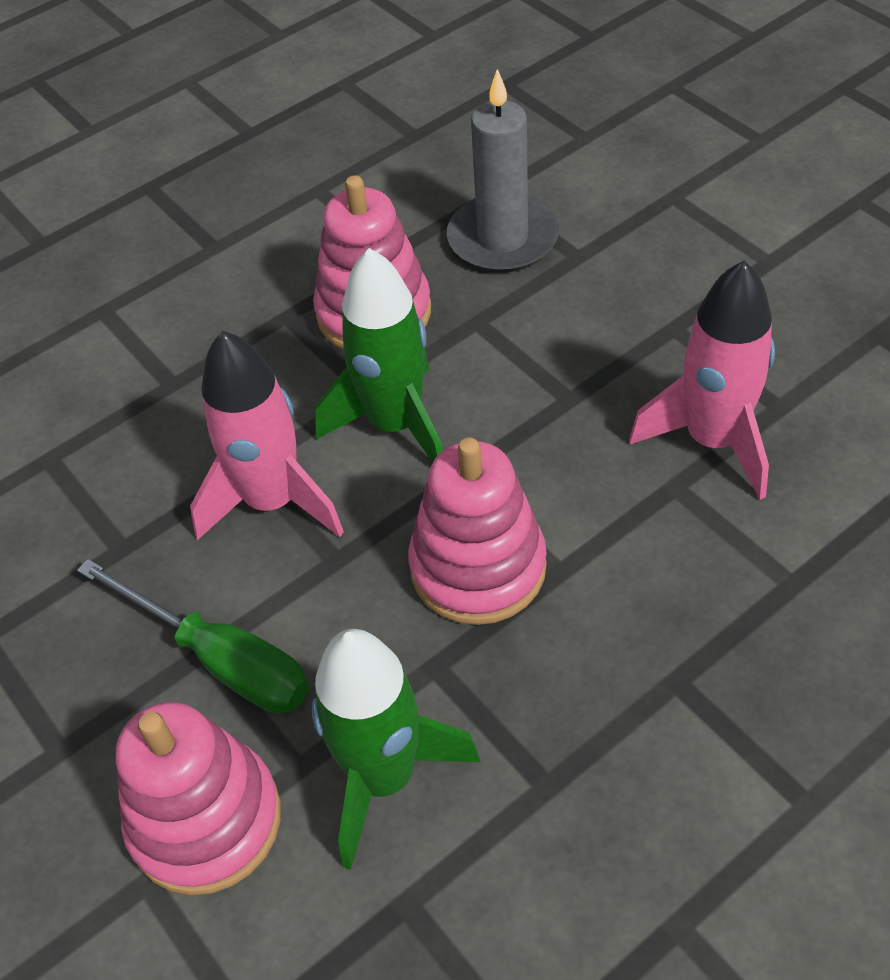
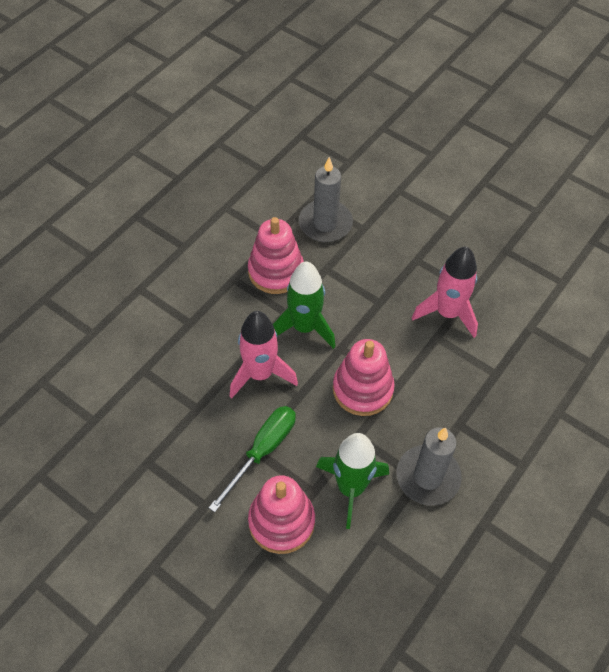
camera: 20 degrees left, 5 degrees up
(220, 659) = (262, 451): green screwdriver -> green screwdriver turned 75 degrees counterclockwise
(569, 786) = (428, 477): none -> grey candle

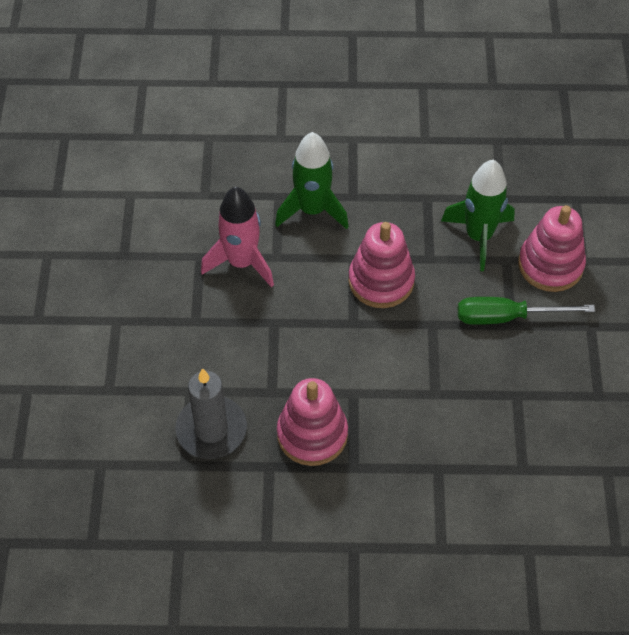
camera: 125 degrees left, 0 degrees up
(260, 374) = (437, 369): pink rocket -> none
(304, 327) = (356, 366): green rocket -> green rocket (312, 210)
(428, 477) = (420, 192): grey candle -> none

